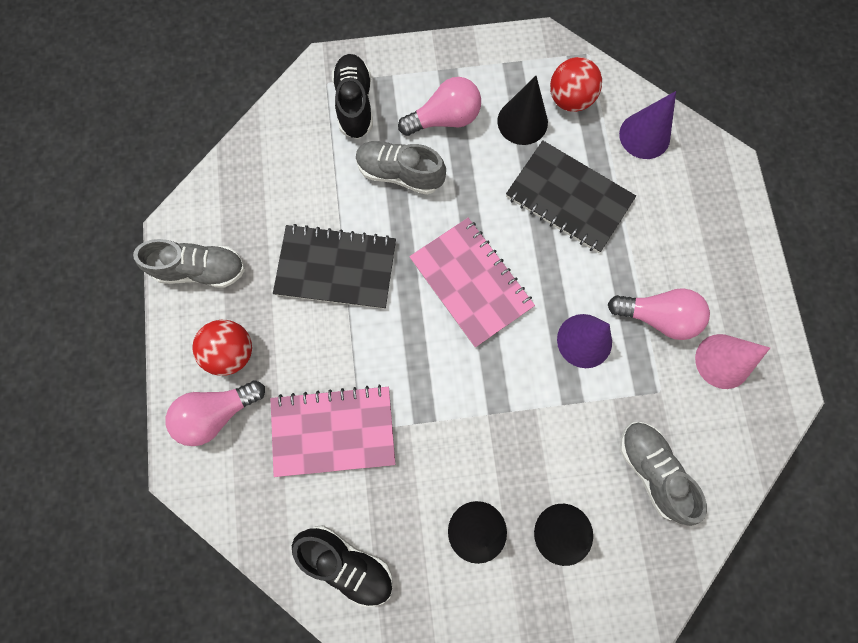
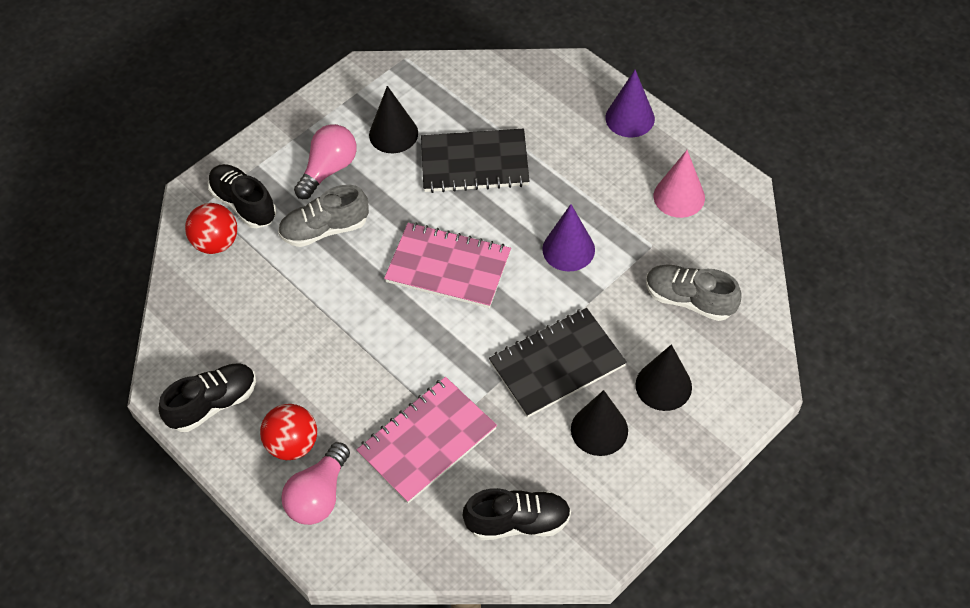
camera: 35 degrees left, 20 degrees down
(201, 270) = (213, 404): grey shoe -> black shoe
(336, 268) = (329, 328): black notebook -> black notebook (557, 364)
(569, 99) = (417, 97): red ball -> red ball (216, 243)
(644, 135) = (496, 87): purple cone -> purple cone (630, 118)
(657, 317) = (608, 199): pink light bulb -> none

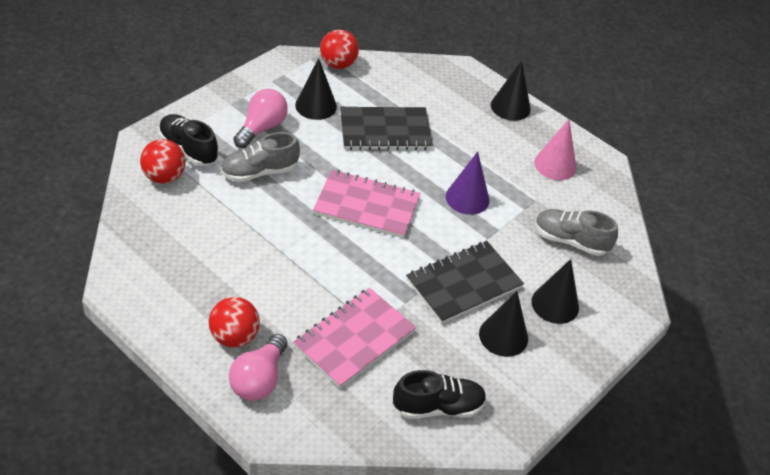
camera: 10 degrees left, 10 degrees down
(213, 404) = (162, 302): black shoe -> none
(422, 73) = (338, 64): none -> red ball
(630, 118) = (510, 107): purple cone -> black cone

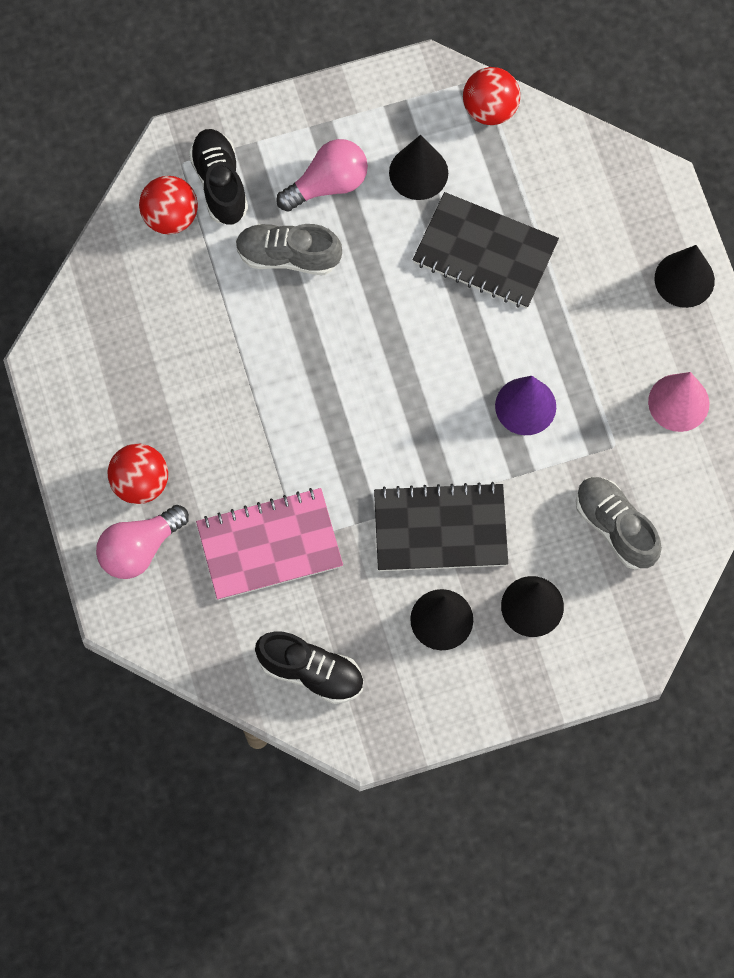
camera: 35 degrees right, 25 degrees up
(366, 206) = (390, 365): pink notebook -> none

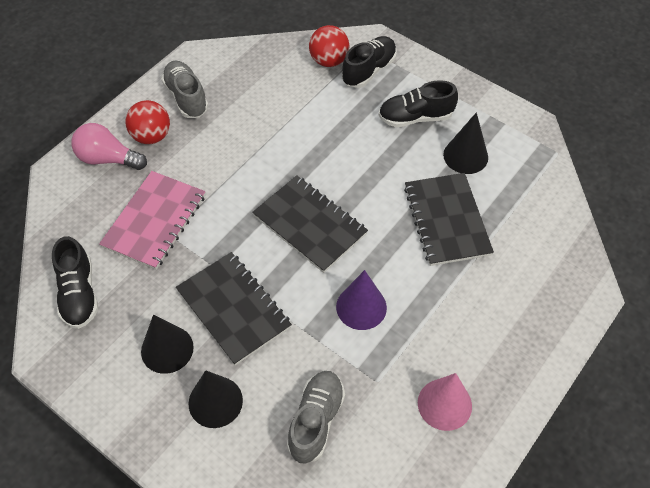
camera: 55 degrees right, 15 degrees down
(269, 545) = (155, 221): pink notebook -> pink notebook turned 75 degrees clockwise
(288, 256) = (353, 124): grey shoe -> grey shoe (186, 97)
(328, 184) = (415, 117): pink light bulb -> black shoe
(391, 390) = (310, 225): none -> black notebook
(490, 109) = (542, 167): red ball -> none
(684, 279) = (538, 349): black cone -> none

